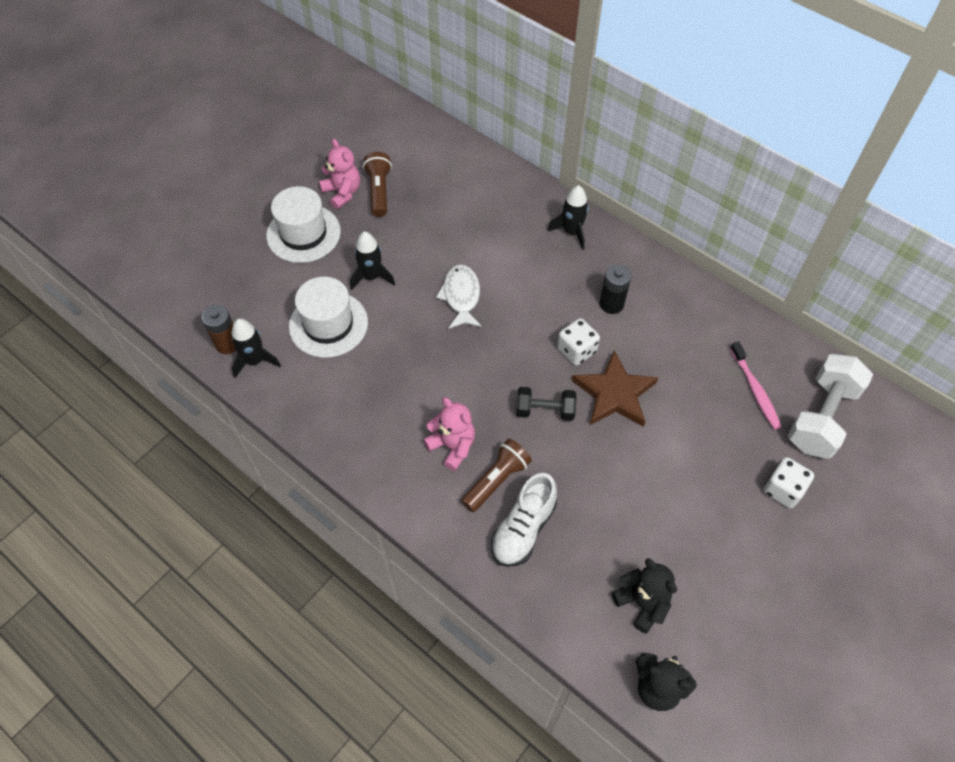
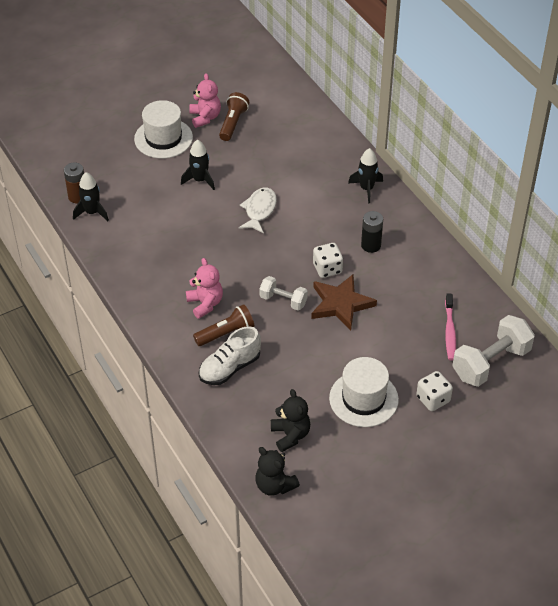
camera: 20 degrees right, 10 degrees down
(328, 324) = (154, 203): white hat -> white hat (363, 399)
(545, 410) = (283, 300): black dumbbell -> white dumbbell

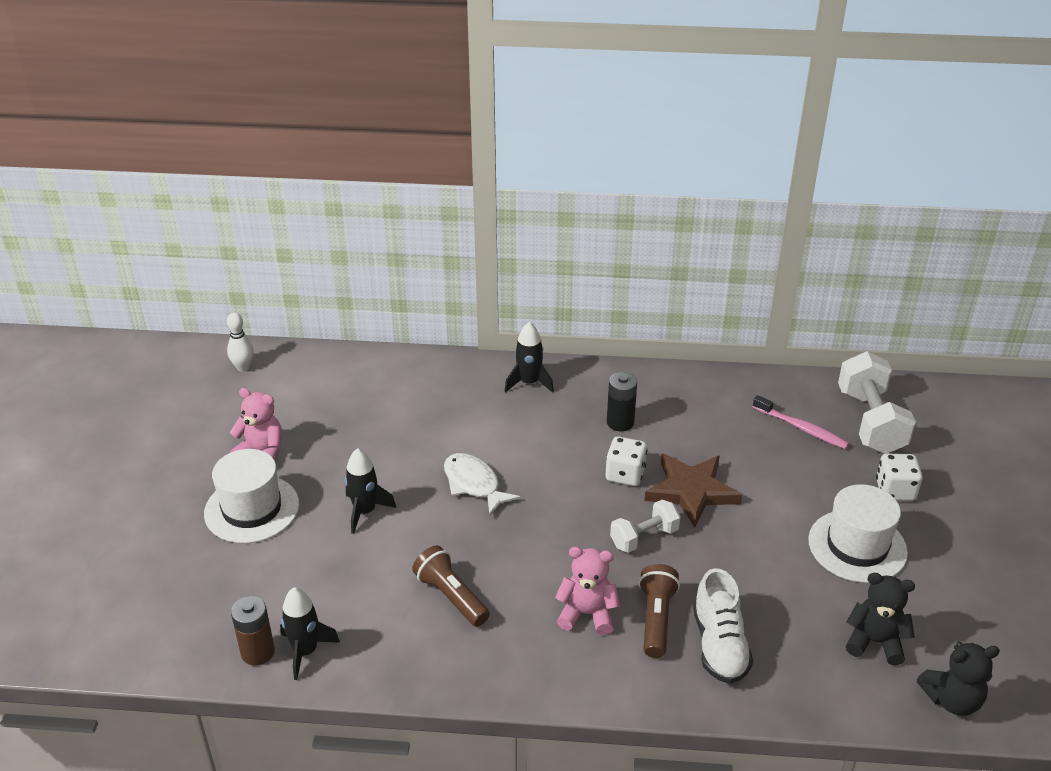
camera: 55 degrees left, 10 degrees down
(233, 123) = (302, 434): brown flashlight -> brown flashlight (451, 596)
(262, 70) = (243, 367): none -> white bowling pin

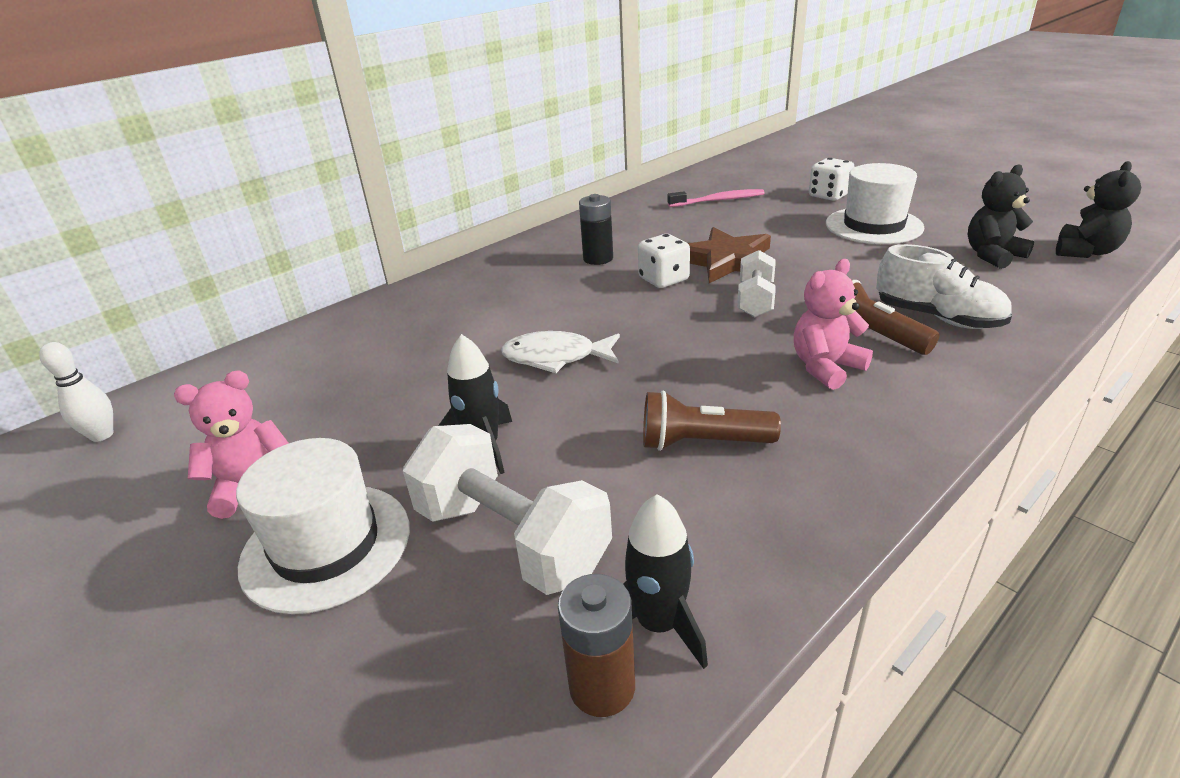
camera: 45 degrees left, 5 degrees down
(529, 383) = (477, 277): black rocket -> none
(870, 422) = (747, 180): white dumbbell -> white dumbbell (512, 539)

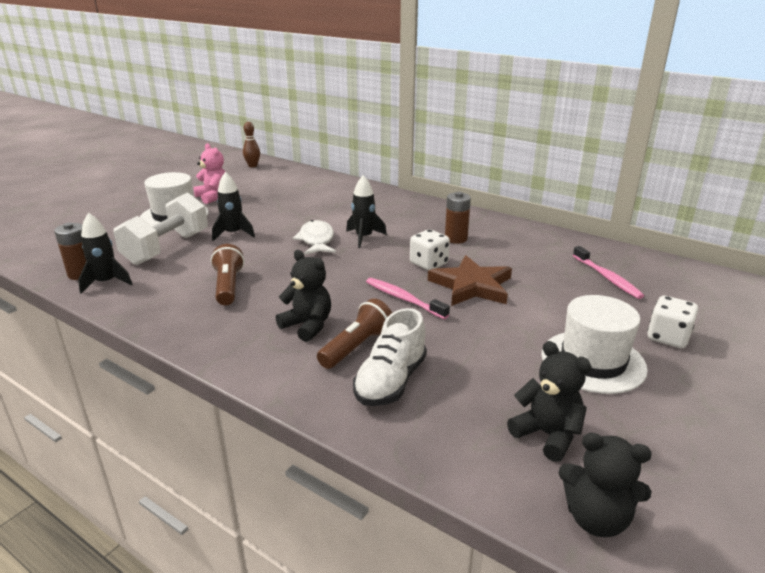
camera: 75 degrees right, 5 degrees down
(102, 435) = (253, 166): white bowling pin -> brown bowling pin
(564, 318) = (364, 237): none -> black rocket
(598, 258) = (456, 239): black battery -> brown battery
(755, 300) = (403, 299): white dumbbell -> pink toothbrush
(825, 367) = (307, 326): pink teddy bear -> black teddy bear

